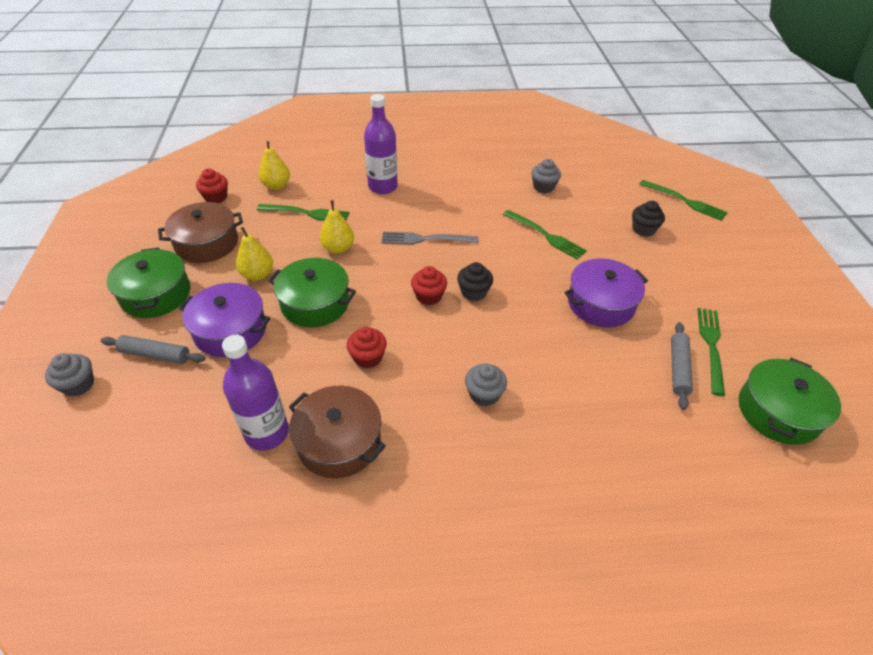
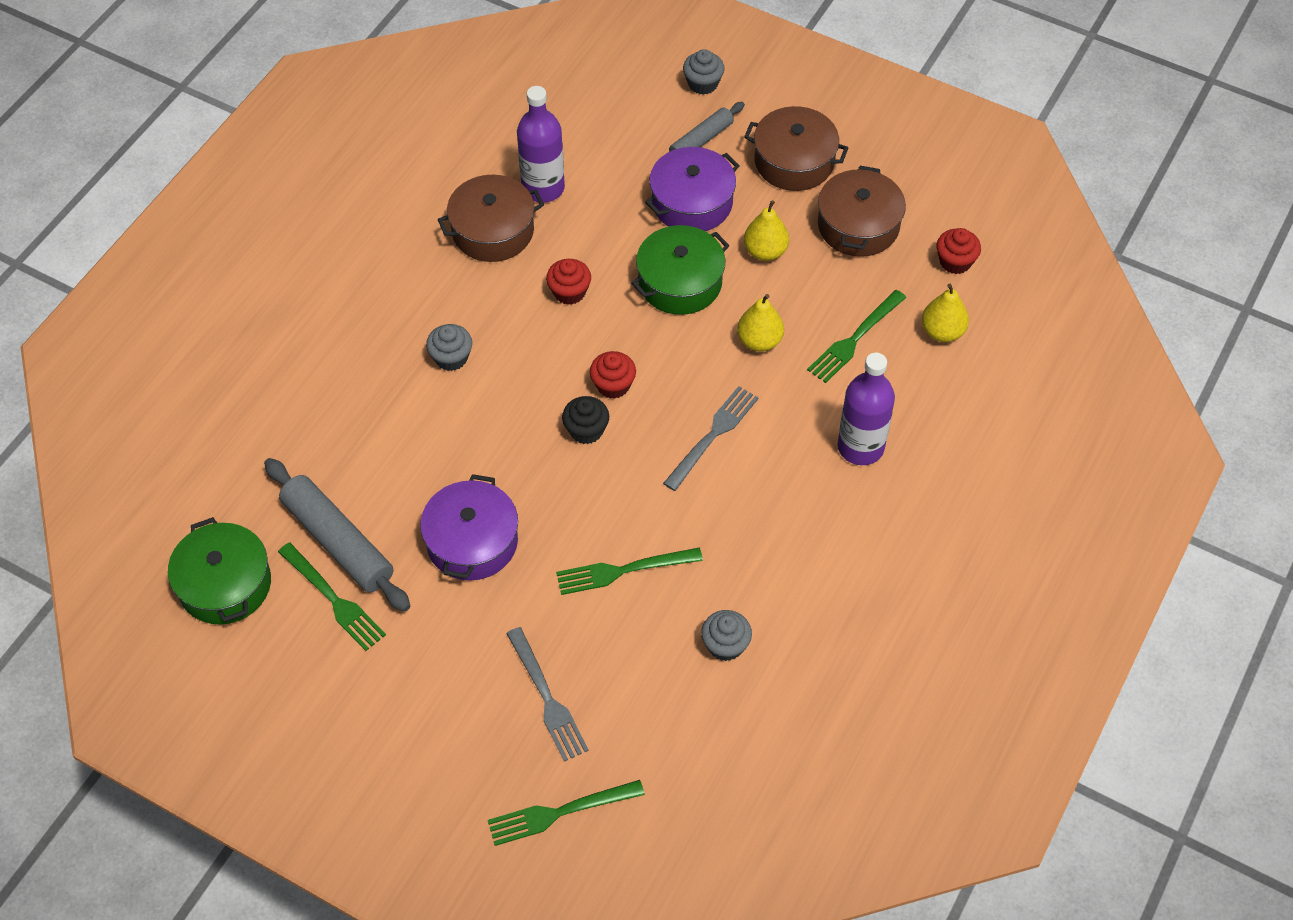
camera: 125 degrees right, 10 degrees up
(156, 294) = (794, 161): green pot -> brown pot
(643, 229) = (547, 699): black cupcake -> grey fork
(678, 369) = (337, 542): grey rolling pin -> grey rolling pin, size x1.66

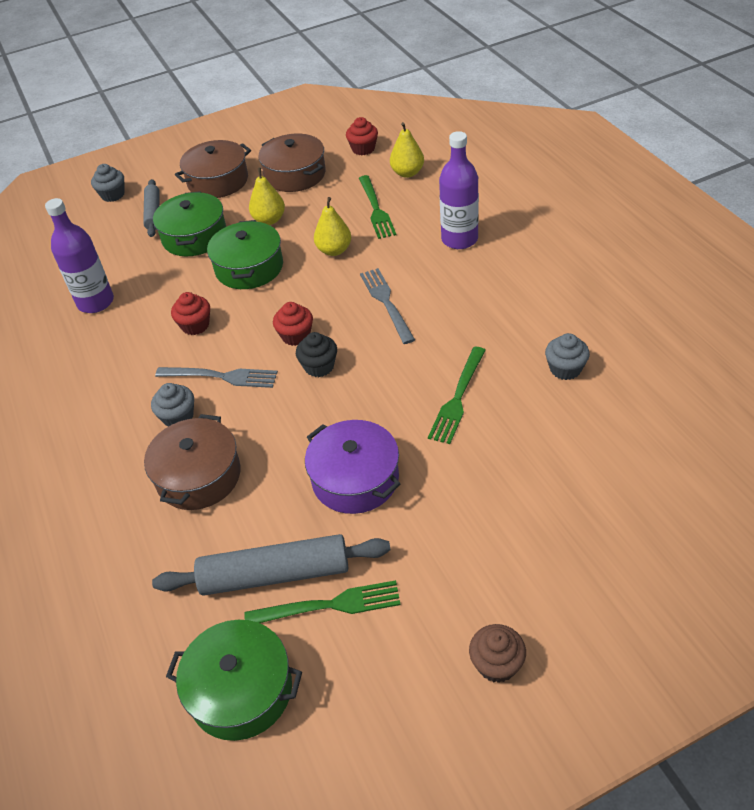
camera: 50 degrees left, 10 degrees down
(353, 751) = (496, 664): none -> brown cupcake
(493, 231) = (98, 344): brown pot -> brown pot (198, 476)
(547, 699) = (539, 495): grey fork -> grey fork (222, 376)
(559, 813) = (653, 535): green fork -> none
(692, 202) = (194, 236): purple pot -> green pot

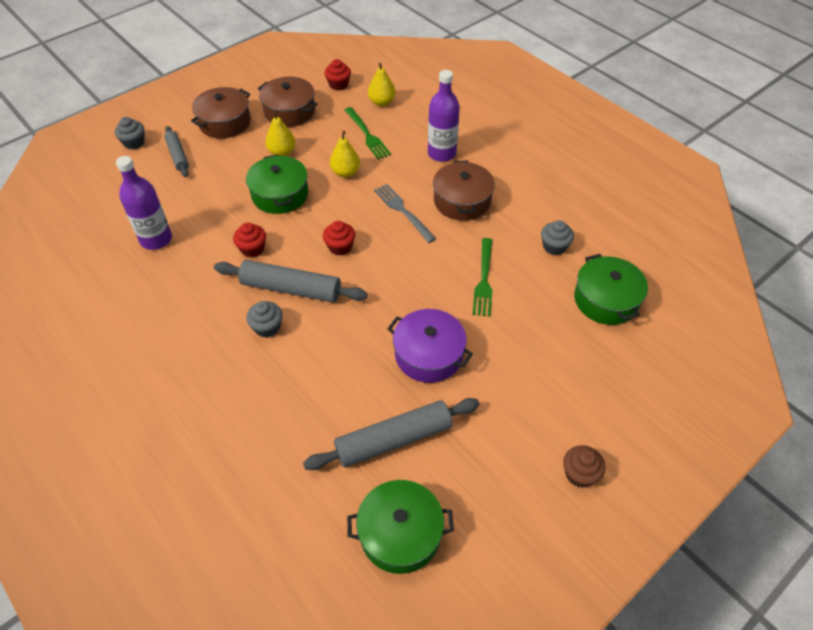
camera: 20 degrees left, 5 degrees up
(194, 236) = (222, 173): green pot -> green pot (606, 300)
(198, 476) = (303, 373): brown pot -> brown pot (462, 201)
(222, 376) = (291, 288): grey fork -> grey rolling pin
(319, 366) = (368, 269): black cupcake -> none
(330, 605) = (444, 455): green fork -> none

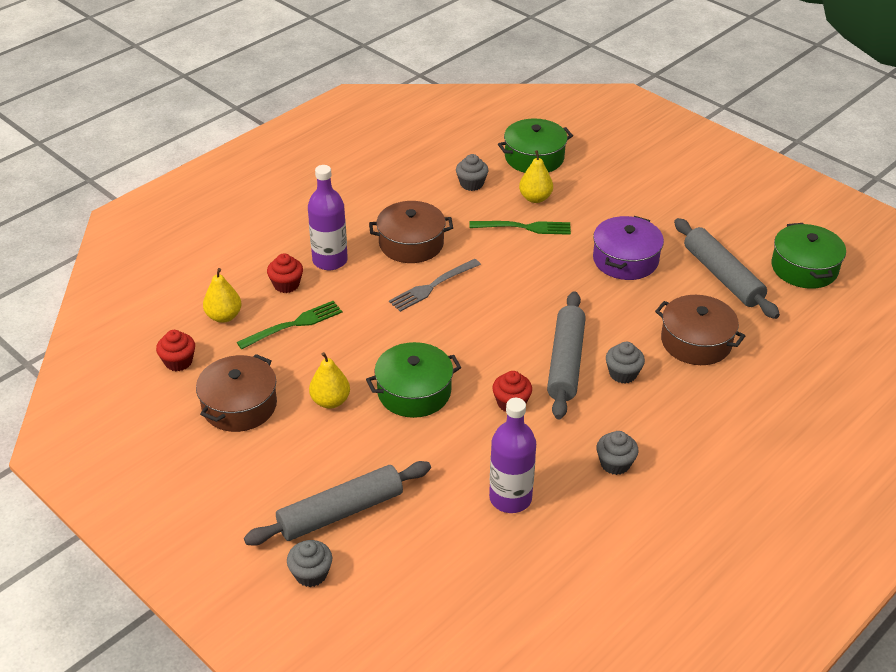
camera: 95 degrees left, 10 degrees down
(166, 306) = (615, 463): none -> grey cupcake
(178, 156) = (341, 512): grey rolling pin -> grey rolling pin, size x1.66
(225, 122) = (263, 473): brown pot -> brown pot (696, 342)
(340, 247) = (496, 330): red cupcake -> red cupcake (286, 285)
(345, 172) = (369, 337): yellow pear -> yellow pear (535, 198)
(579, 474) = (715, 179): brown cupcake -> none

